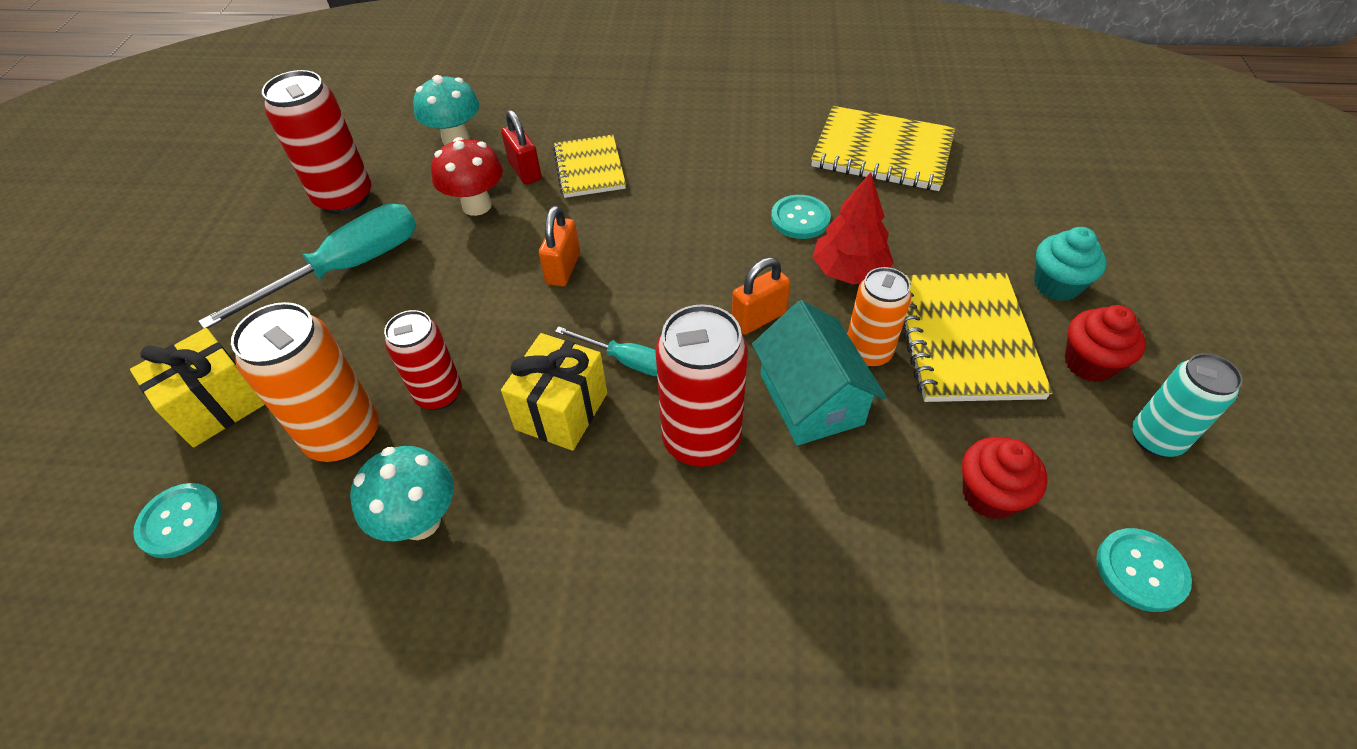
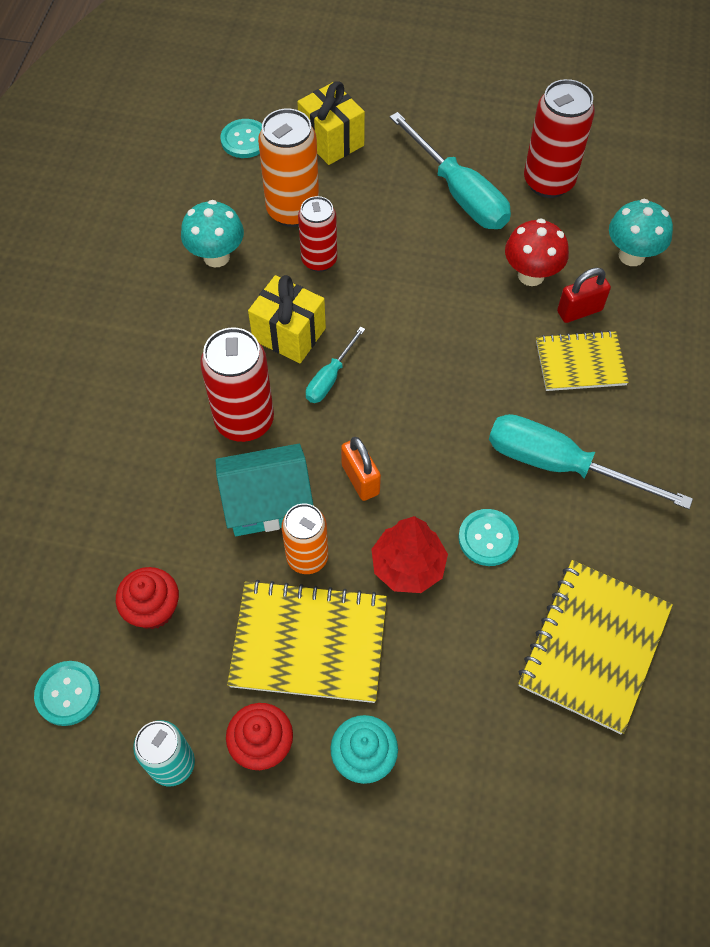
camera: 95 degrees right, 10 degrees up
(563, 269) = (440, 338): orange padlock -> none
(708, 177) = (560, 465): none -> turquoise screwdriver

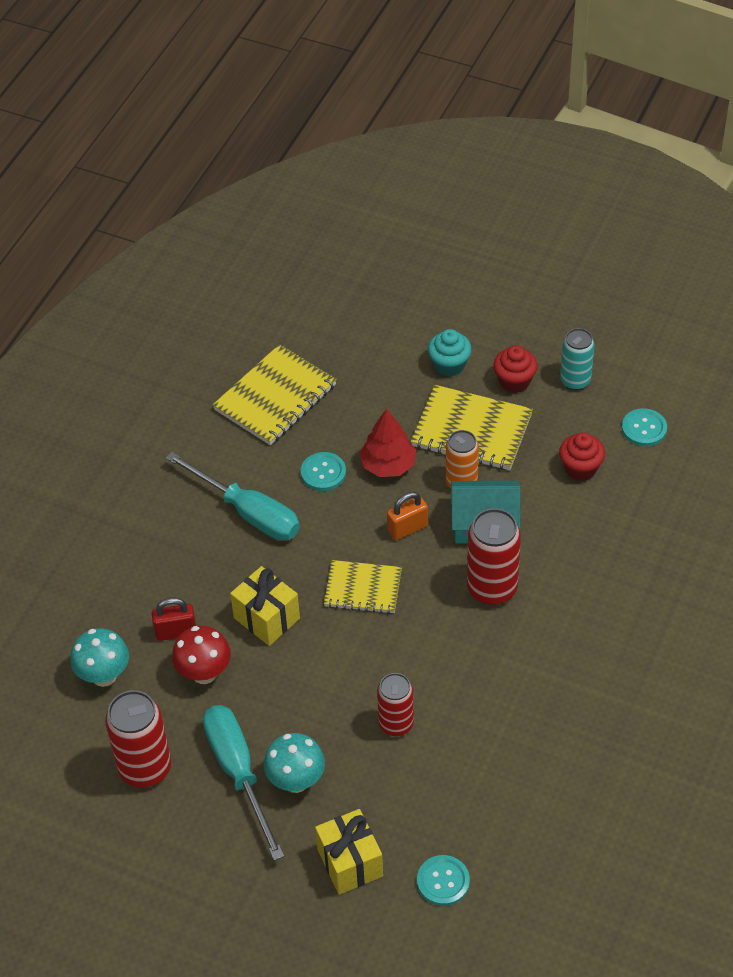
camera: 165 degrees left, 10 degrees down
(216, 256) = (494, 746): turquoise mushroom -> turquoise mushroom (296, 781)
(289, 334) = (439, 656): yellow gift -> yellow gift (267, 618)
(293, 210) = (409, 783): orange can -> none
(330, 378) = (412, 612): turquoise screwdriver -> none
(360, 479) = (407, 528): orange padlock -> orange padlock turned 75 degrees clockwise
(580, 363) = (196, 587): yellow notebook -> yellow notebook (363, 588)

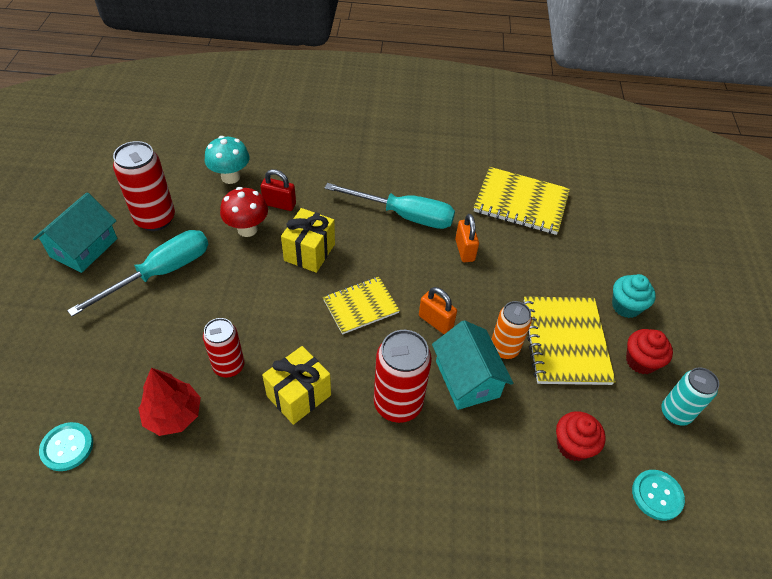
camera: 65 degrees right, 0 degrees up
(163, 851) = (84, 248): none -> turquoise house
(176, 632) = (279, 204): red padlock -> red padlock turned 45 degrees counterclockwise
(248, 512) = (404, 215): turquoise screwdriver -> turquoise screwdriver turned 90 degrees counterclockwise
(296, 781) = (158, 311): turquoise mushroom -> none
(323, 473) = (464, 250): turquoise button -> orange padlock
(350, 862) = (82, 369): yellow gift -> yellow gift (299, 395)
(363, 588) = (361, 306): yellow notebook -> yellow notebook turned 75 degrees clockwise
(388, 465) = (495, 290): red tree -> red tree (173, 415)

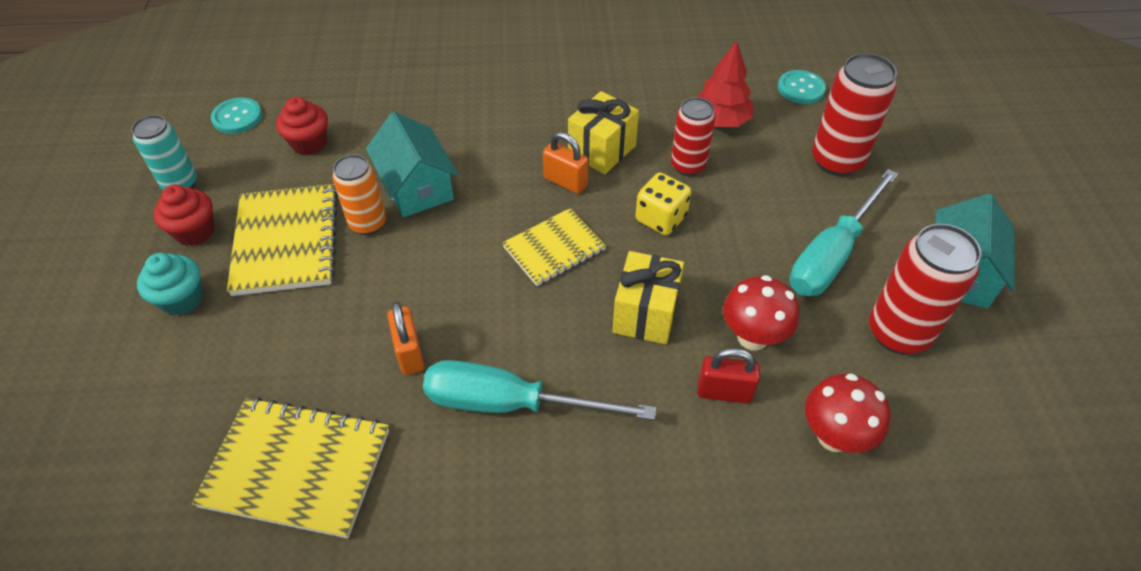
camera: 175 degrees right, 0 degrees up
(230, 177) = (834, 436): turquoise mushroom -> red mushroom
(272, 319) = (661, 218): none -> yellow dice
(398, 404) = (494, 155): red can -> red can (836, 161)
(435, 321) = (454, 243): orange padlock -> orange padlock (565, 182)

